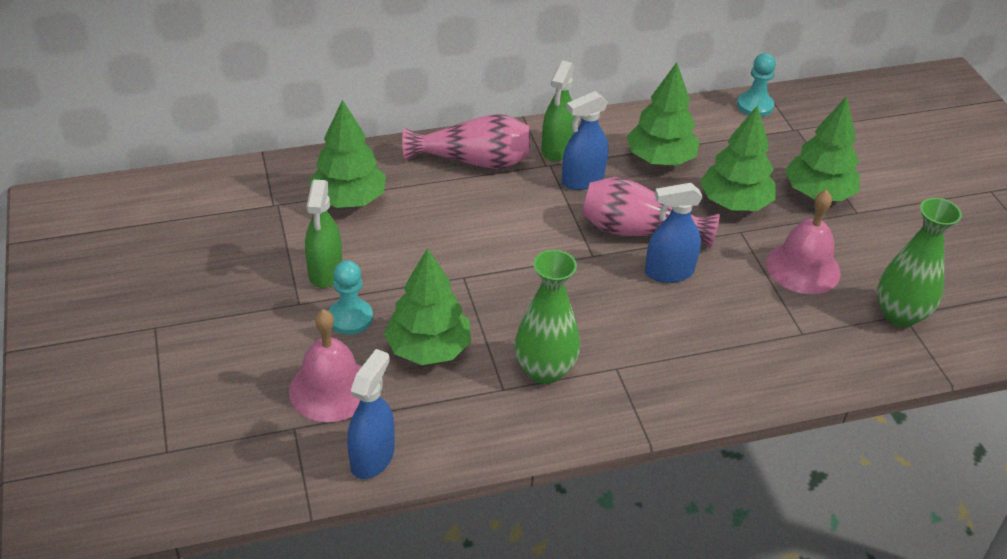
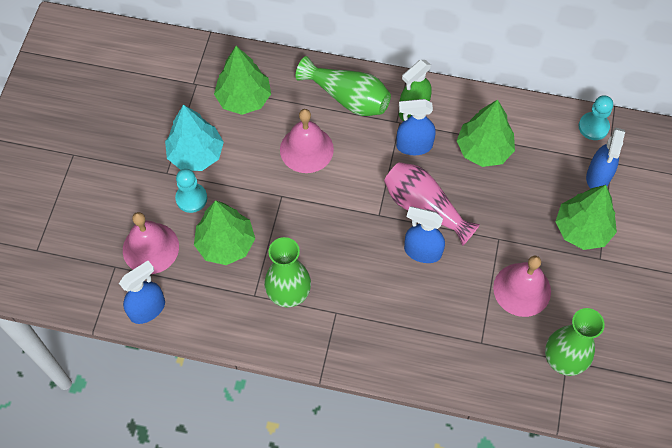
camera: 30 degrees right, 20 degrees up
(325, 272) = (196, 154): green spray bottle -> turquoise tree
(461, 222) = (306, 149): none -> pink bell
(474, 161) = (348, 98): pink vase -> green vase
(734, 203) = (512, 212): green tree -> none
(795, 145) = (598, 177): none -> blue spray bottle

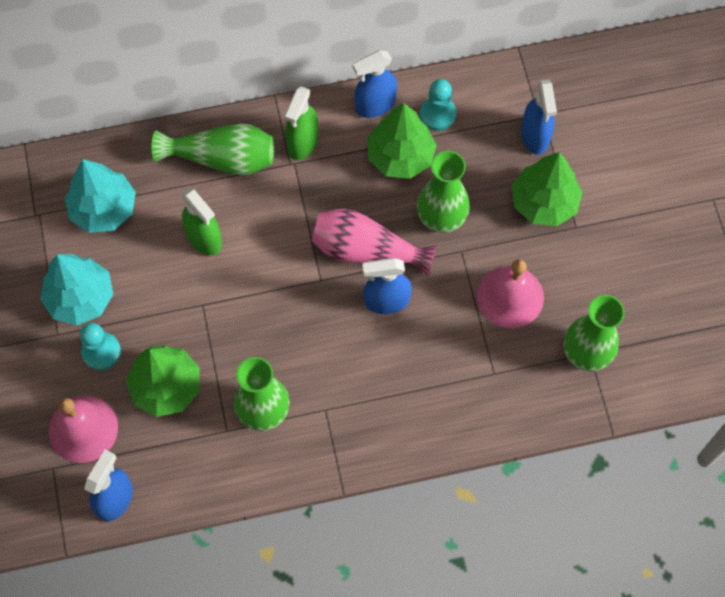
camera: 25 degrees left, 5 degrees up
(244, 99) = (103, 209): green tree -> turquoise tree
(306, 149) = (204, 238): pink bell -> green spray bottle
(414, 146) = (322, 184): blue spray bottle -> blue spray bottle (375, 105)
(494, 208) = (441, 218): none -> green vase
(593, 127) = (506, 81): turquoise pawn -> turquoise pawn (438, 114)

